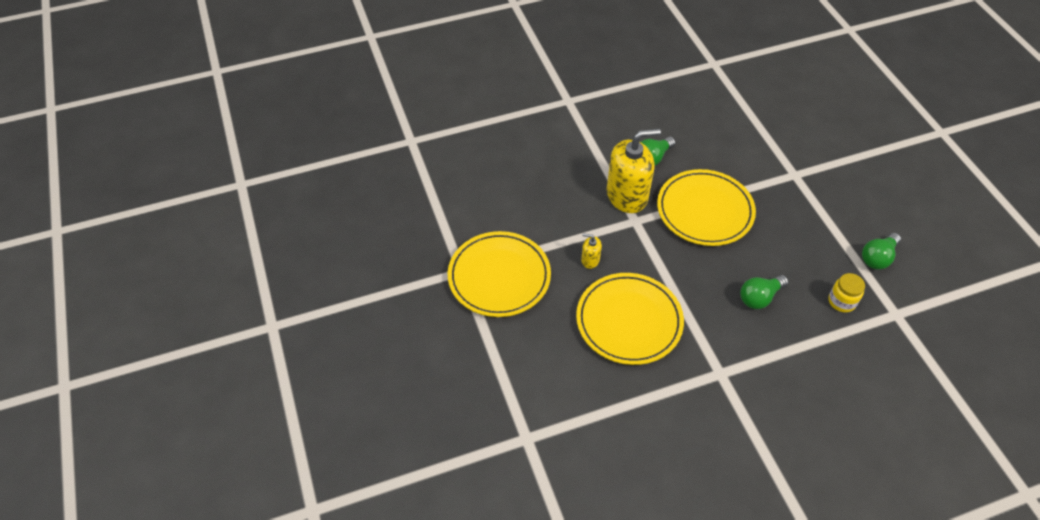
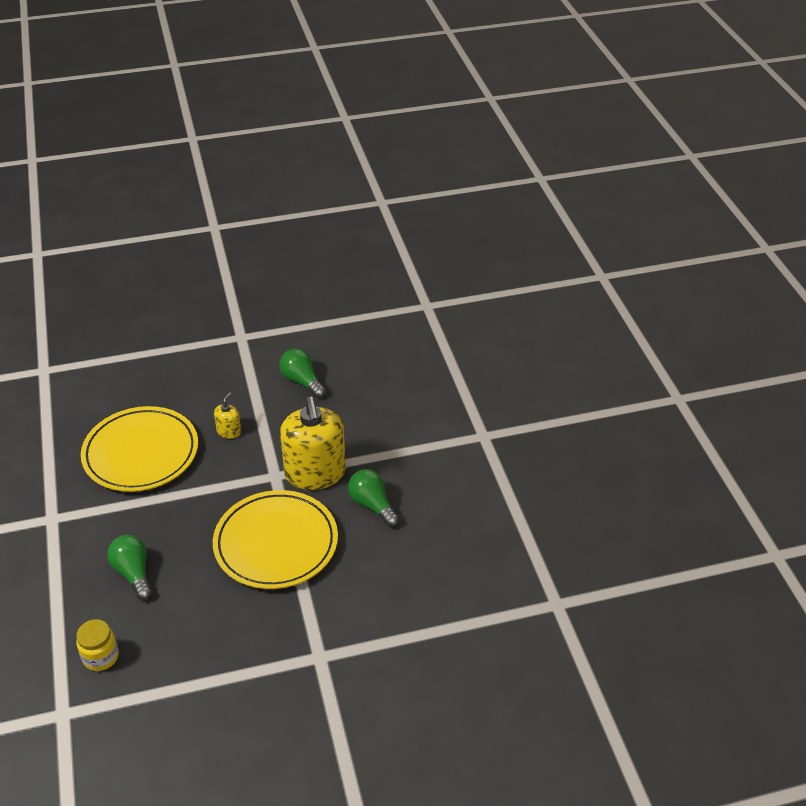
camera: 95 degrees right, 10 degrees down
(499, 277) = (226, 362): yellow plate -> none
(877, 258) = (154, 719): green light bulb -> green light bulb (302, 381)

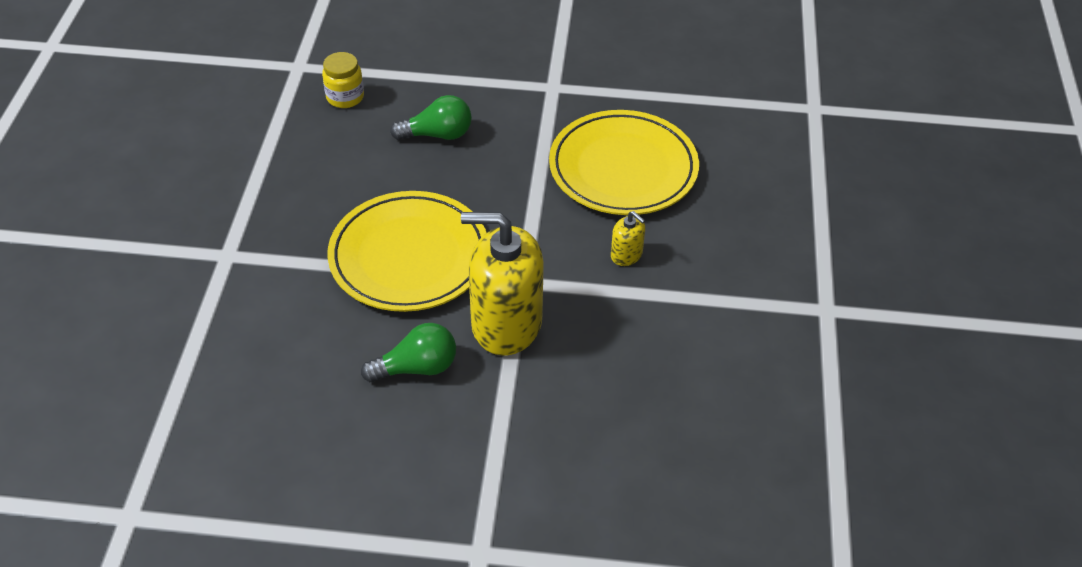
camera: 110 degrees right, 5 degrees up
(302, 381) = (699, 356): green light bulb -> none

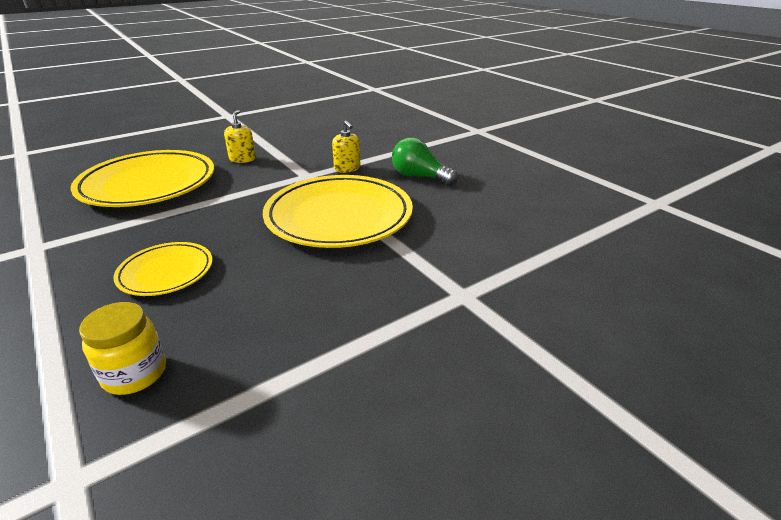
camera: 130 degrees left, 15 degrees down
(438, 134) = (166, 272): green light bulb -> yellow plate
(506, 323) = (347, 168): yellow soap dispenser -> yellow soap dispenser, size x0.43

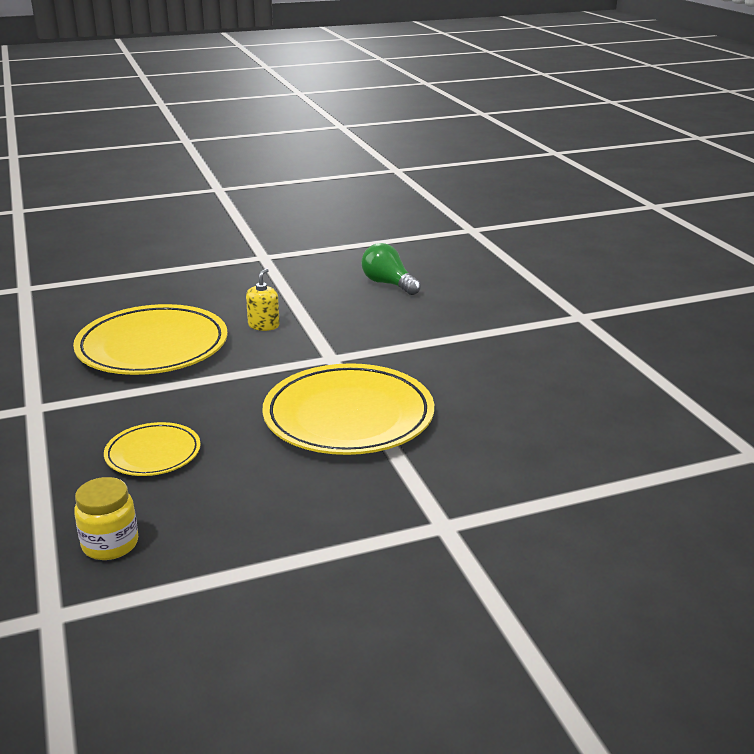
camera: 15 degrees right, 5 degrees down
(347, 168) = (383, 354): yellow soap dispenser -> none
(419, 177) = (466, 377): green light bulb -> green light bulb (388, 284)

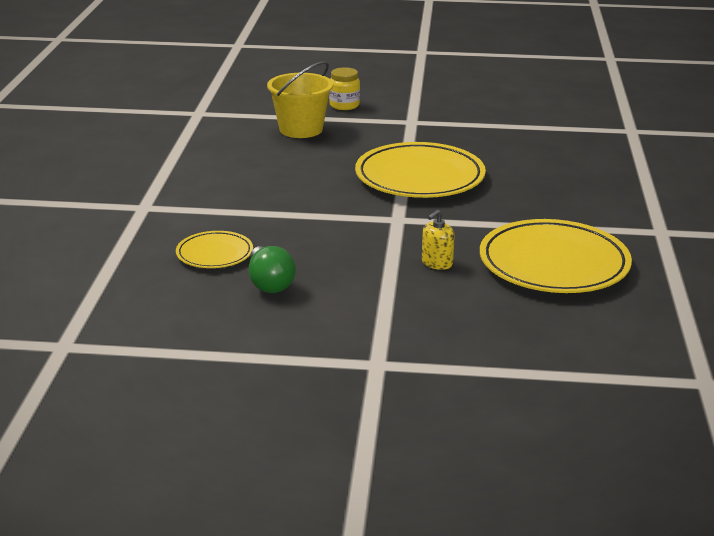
camera: 155 degrees left, 0 degrees up
(110, 544) = (600, 148): yellow jar -> yellow jar (344, 105)
(153, 454) = (568, 183): yellow plate -> yellow plate (214, 254)
(579, 460) = (301, 129): none -> yellow bucket

